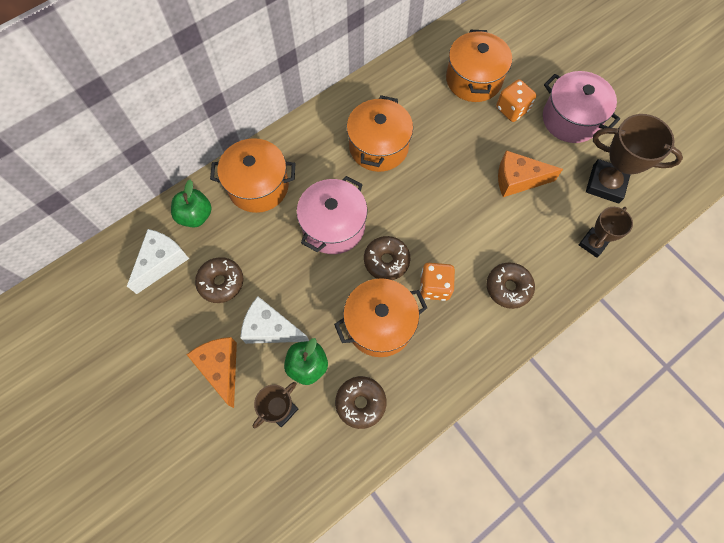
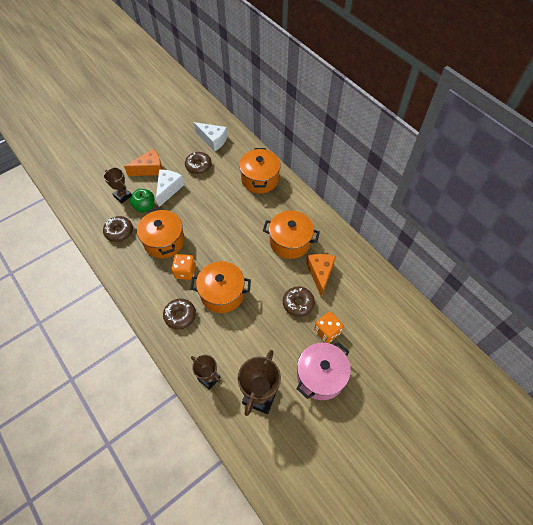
camera: 90 degrees right, 10 degrees down
(195, 215) = (241, 152): green apple -> none
(333, 226) = (231, 217): pink pot -> none
(386, 261) = (205, 245): brown donut -> brown donut (298, 303)
(473, 80) = (353, 305): orange pot -> orange pot (222, 293)
(518, 180) = (264, 330): orange cheese -> orange cheese (320, 274)

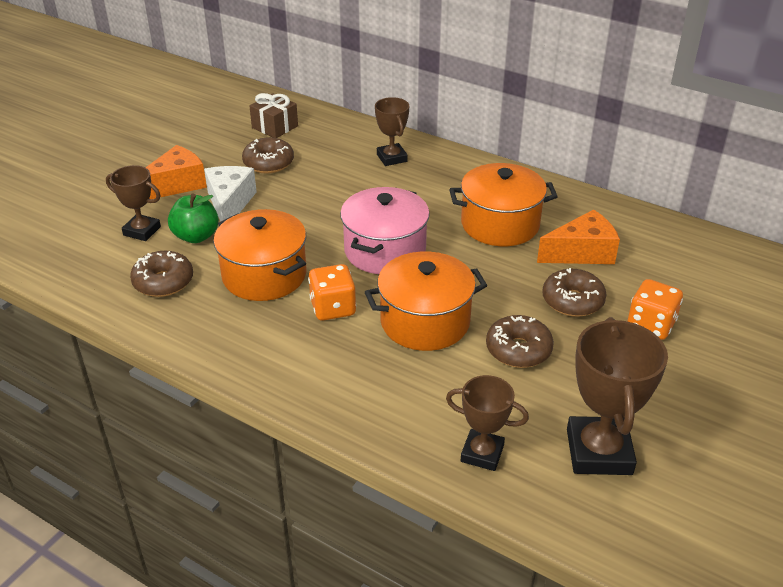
camera: 20 degrees left, 20 degrees down
(180, 316) = (363, 374): brown donut -> brown donut (518, 350)
(213, 140) = (275, 127): white cheese -> brown gift
(260, 179) = (391, 158): orange pot -> brown trophy
(320, 274) = (582, 253): orange cheese -> orange cheese turned 90 degrees clockwise
(320, 376) = (686, 390): pink pot -> pink pot (385, 251)

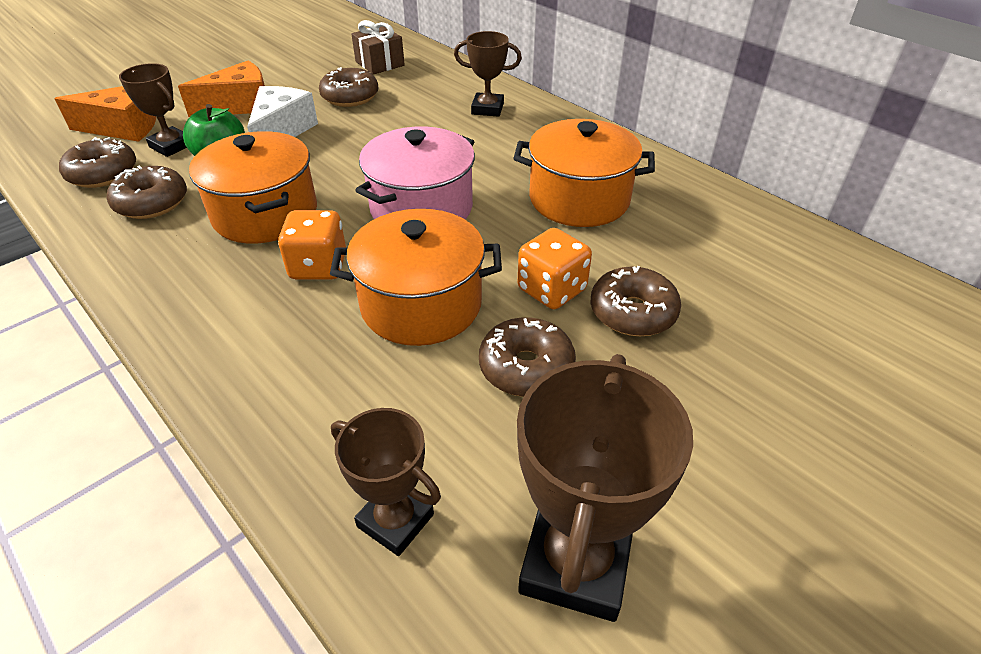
camera: 15 degrees right, 5 degrees up
(100, 264) = (103, 174): none -> brown donut
(391, 158) = (487, 109): brown trophy -> brown trophy turned 75 degrees counterclockwise
(582, 253) = (671, 250): orange cheese -> orange cheese (123, 128)
(650, 325) = (734, 368): orange dice -> orange dice (551, 290)

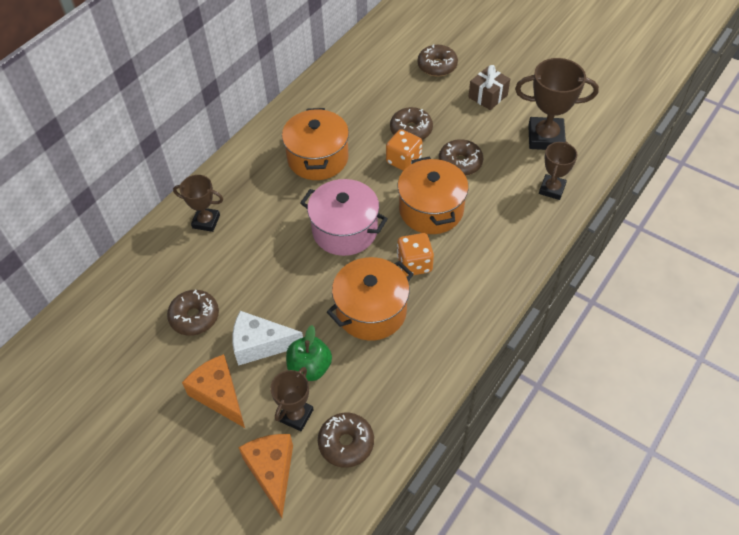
camera: 100 degrees left, 10 degrees up
(152, 203) = (375, 386): brown donut -> brown donut (437, 66)
(380, 63) = (124, 315): brown gift -> brown gift (488, 96)
(487, 109) = (206, 221): brown trophy -> brown trophy turned 75 degrees counterclockwise

